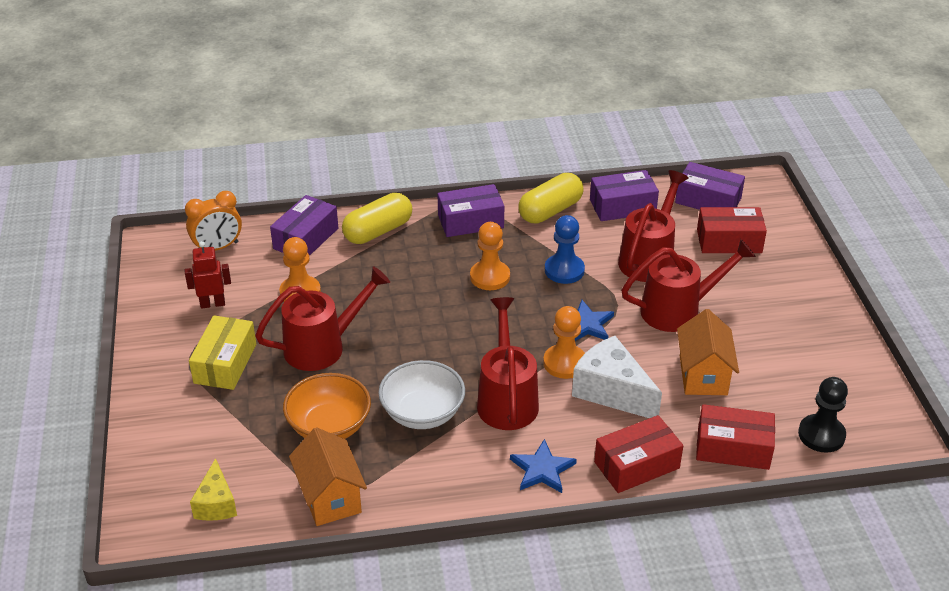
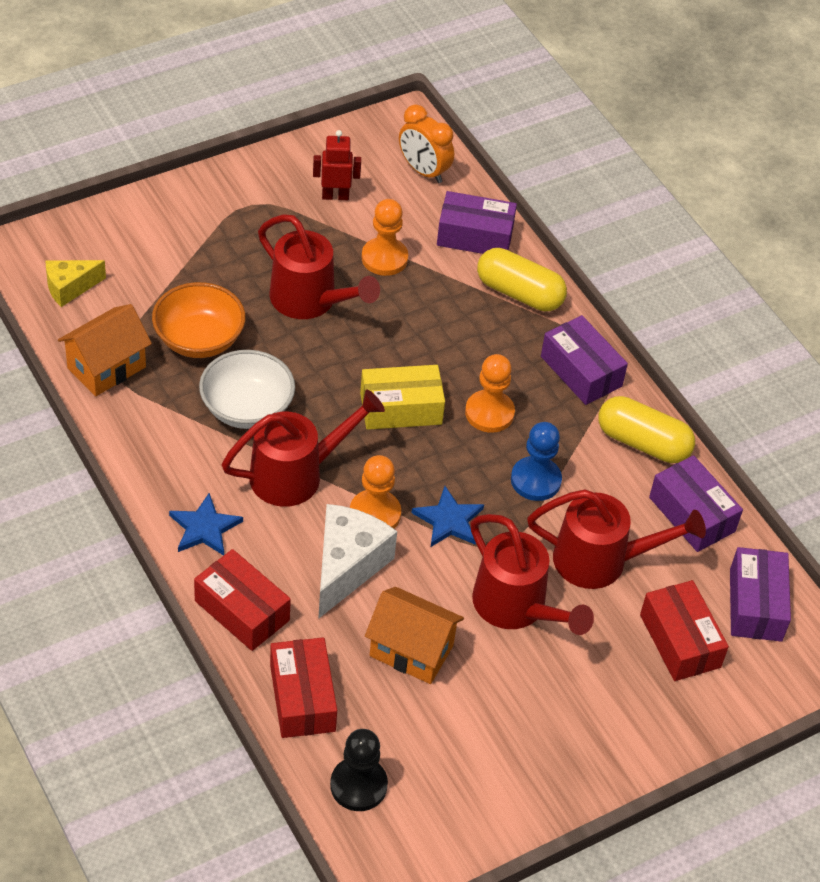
camera: 65 degrees right, 10 degrees up
(212, 304) = (335, 196): red robot -> red robot turned 60 degrees counterclockwise
(225, 363) = (253, 234): yellow box -> yellow box (401, 408)
(703, 375) = (411, 650): orange house -> orange house turned 45 degrees clockwise

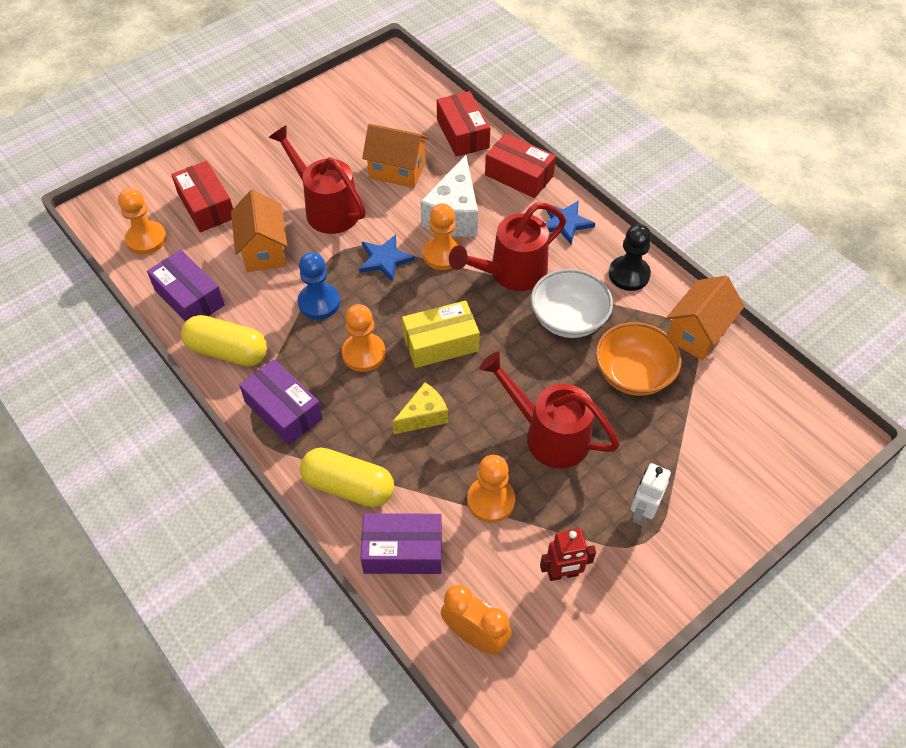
camera: 175 degrees right, 5 degrees up
(70, 288) = (769, 403): yellow cheese -> yellow cheese (423, 416)
(245, 225) = (642, 512): none -> white robot
(358, 785) = (415, 97): black pawn -> black pawn (629, 274)
(601, 561) = (264, 250): red watering can -> orange house
(755, 605) = (146, 239): purple box -> orange pawn

